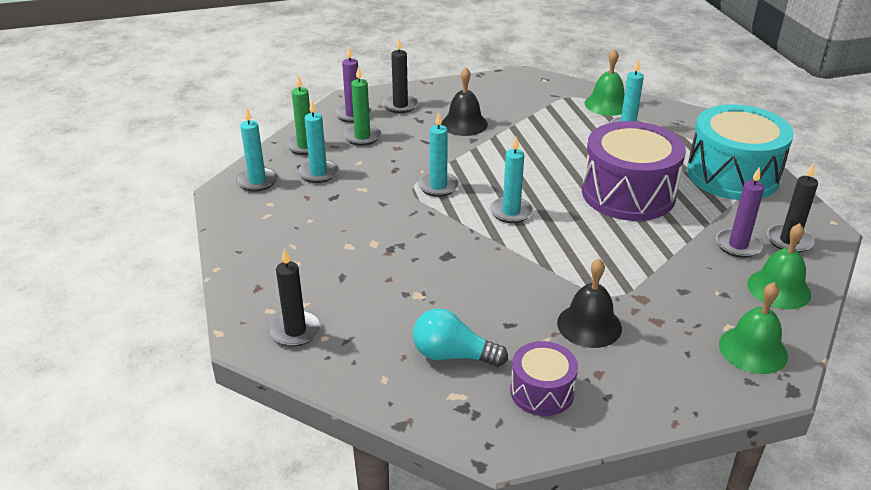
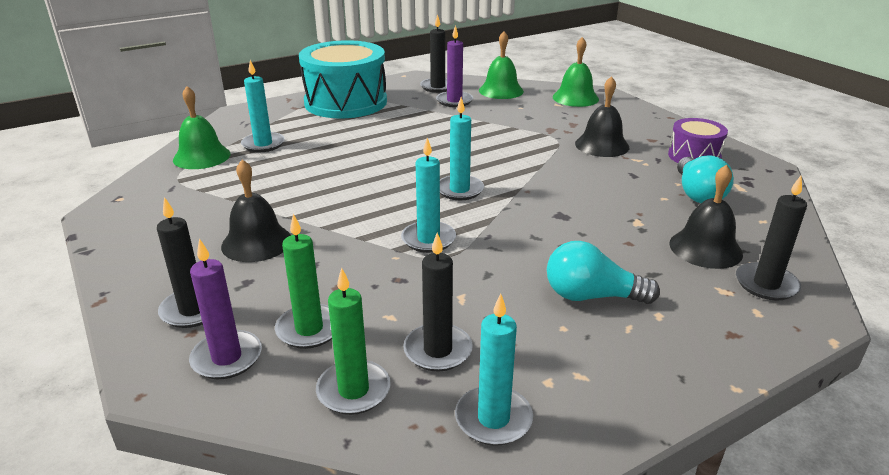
camera: 105 degrees left, 5 degrees down
(318, 173) = (438, 350): turquoise candle -> black candle
(333, 240) = (591, 296): none -> turquoise light bulb
(359, 319) = (705, 248): none -> black bell
(628, 193) = (396, 139): purple drum -> none

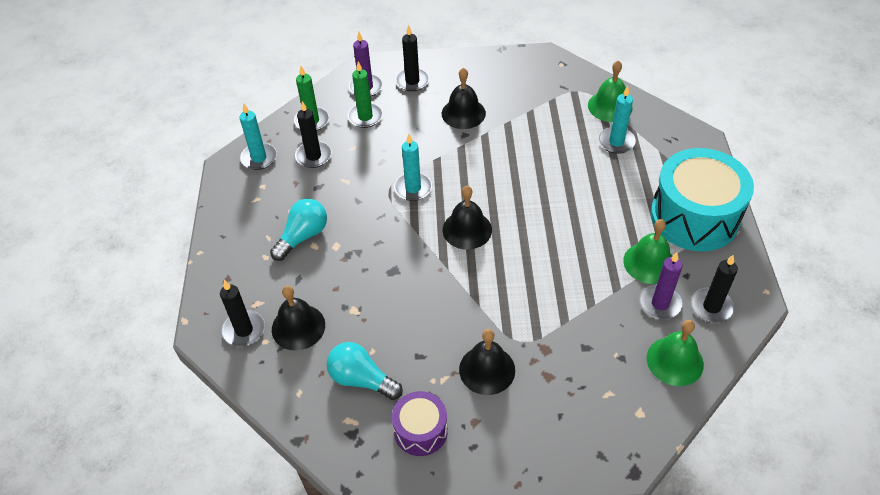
camera: 120 degrees right, 20 degrees up
(459, 190) = (467, 229): turquoise candle -> black bell
(575, 98) = (619, 423): green bell -> green bell (649, 262)

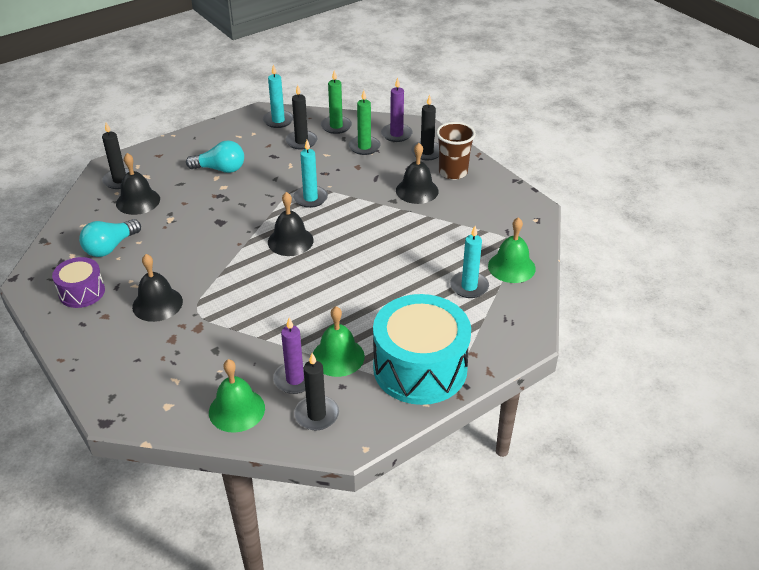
camera: 55 degrees right, 10 degrees down
(361, 379) = (110, 247): turquoise light bulb -> turquoise light bulb turned 135 degrees counterclockwise
(456, 79) = (453, 172): none -> brown cup

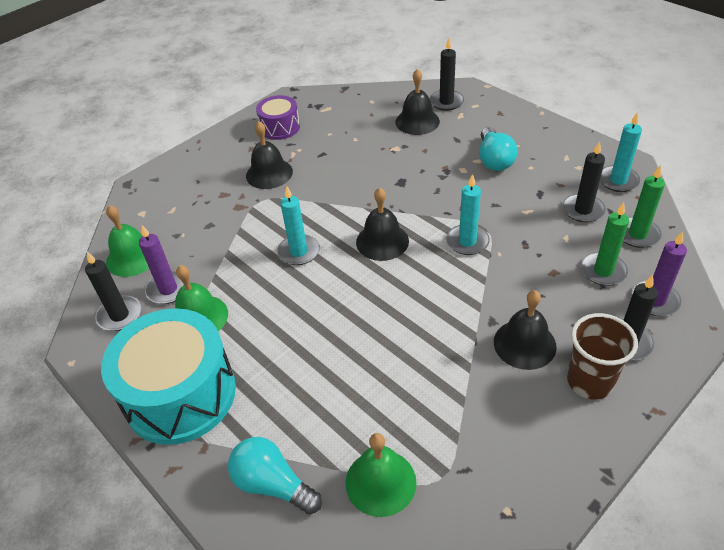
camera: 85 degrees right, 5 degrees up
(110, 247) = (343, 125): turquoise light bulb -> turquoise light bulb (273, 484)
(469, 286) = (329, 430): turquoise candle -> turquoise candle (299, 252)

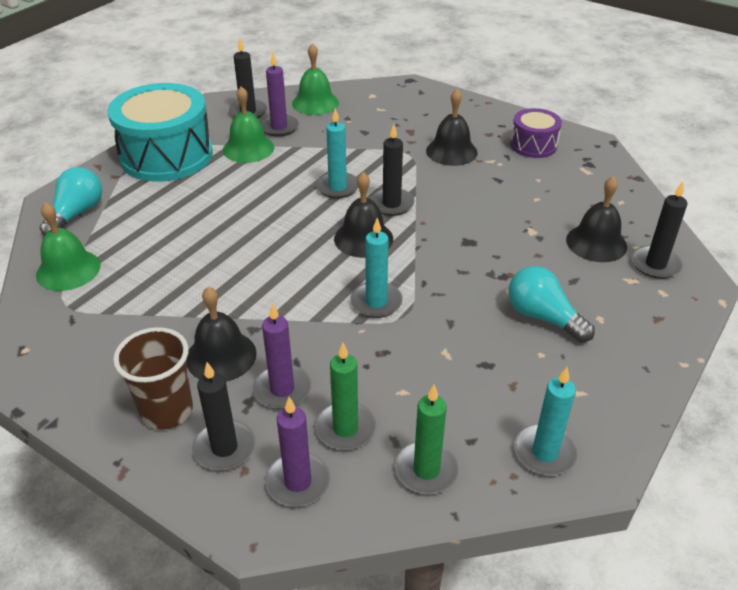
camera: 75 degrees right, 5 degrees down
(494, 160) = (543, 317): turquoise light bulb -> turquoise light bulb turned 60 degrees clockwise
(564, 305) = (282, 389): none -> purple candle
(583, 210) = (463, 409): black candle -> black candle (391, 204)

